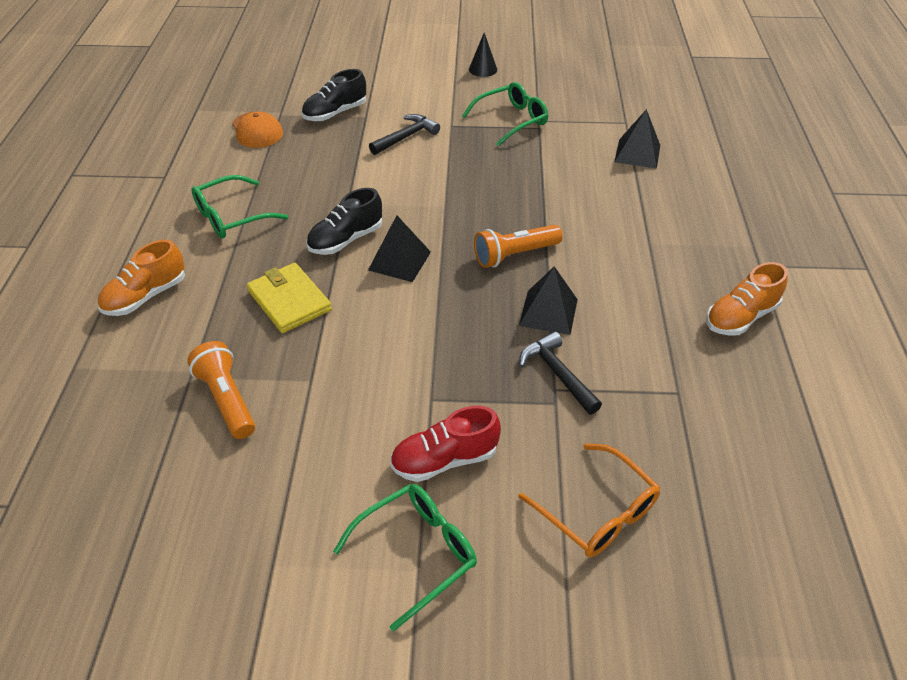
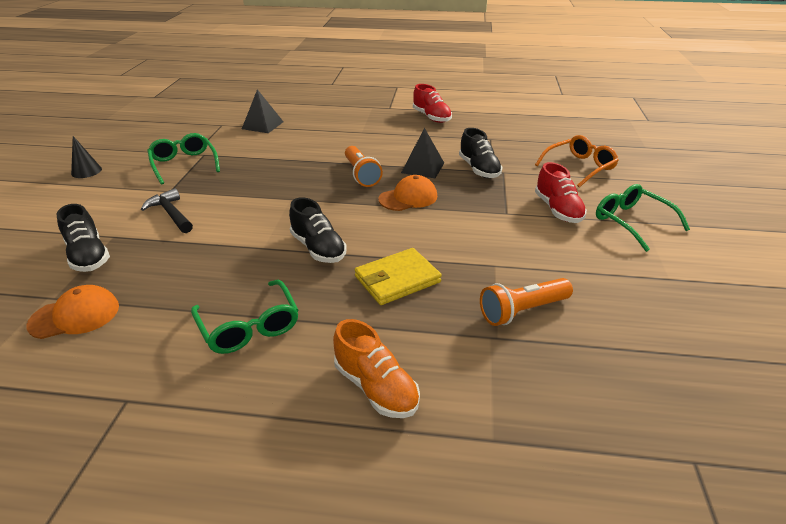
camera: 85 degrees left, 10 degrees down
(399, 261) = (355, 222): black pyramid -> none
(460, 301) = (408, 198): none -> orange cap
(557, 374) = (479, 169): black hammer -> black shoe
(740, 317) = (431, 117): orange shoe -> red shoe

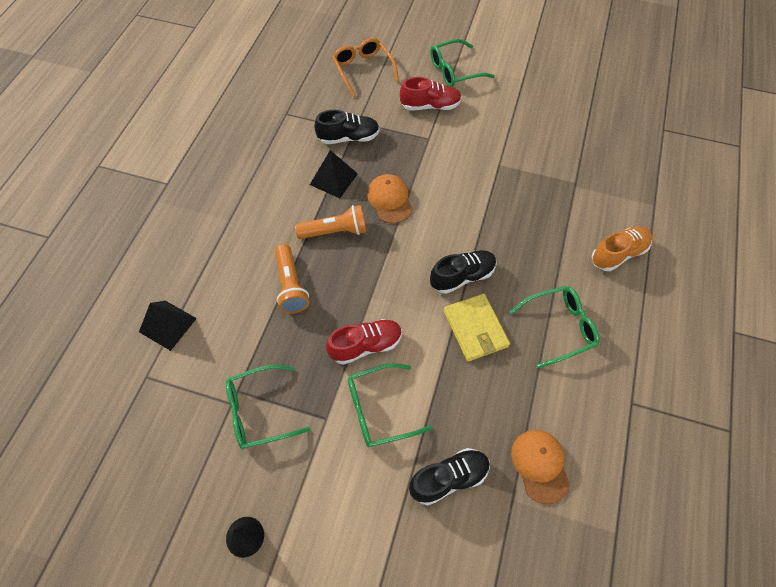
camera: 80 degrees left, 25 degrees up
(171, 214) = (379, 409): black hammer -> green glasses
(397, 279) = (510, 226): yellow wallet -> yellow wallet (475, 329)
(431, 117) = (213, 149): red shoe -> red shoe (366, 346)
(522, 311) = (551, 163): orange flashlight -> orange flashlight (291, 286)

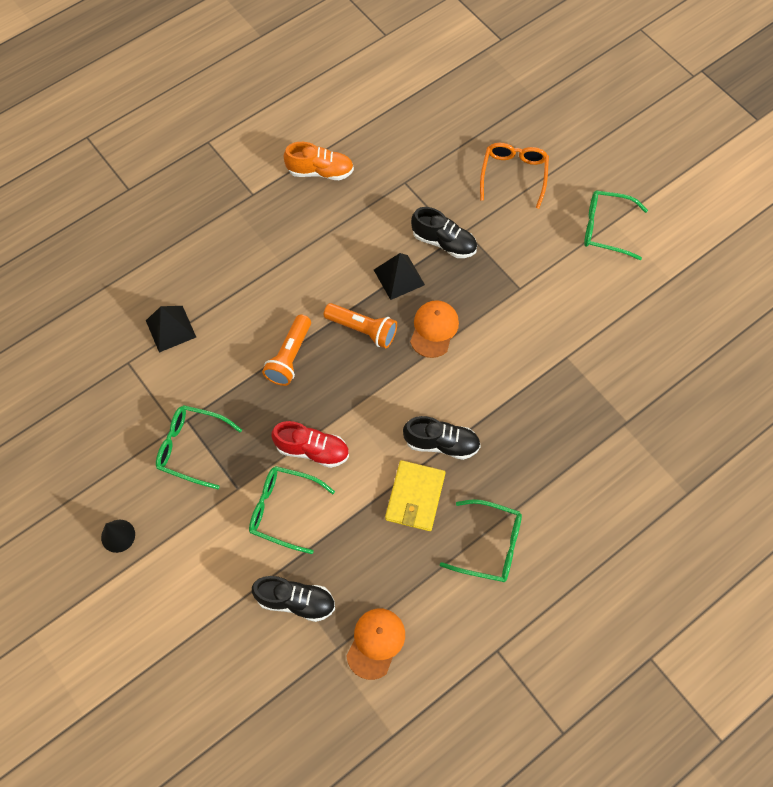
camera: 35 degrees right, 5 degrees up
(430, 106) = (549, 254): red shoe -> none
(618, 254) = (605, 516): orange shoe -> orange shoe (320, 171)

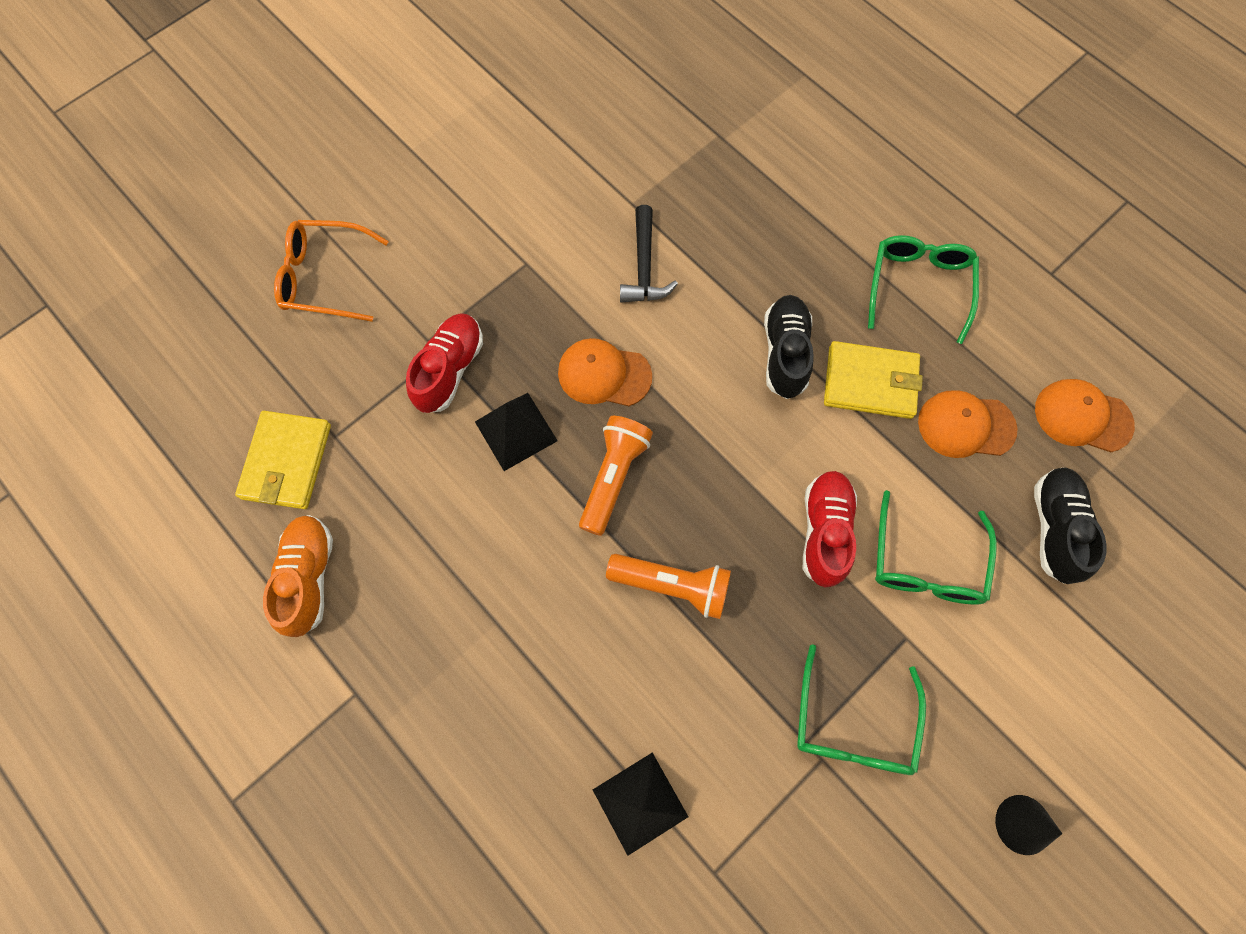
camera: 95 degrees left, 5 degrees up
(377, 556) = (965, 425): none -> orange cap
(390, 159) = (286, 462): none -> yellow wallet
(444, 242) = (450, 370): black shoe -> red shoe
(514, 360) = (644, 266): none -> black hammer
(606, 229) = (421, 157): green glasses -> none

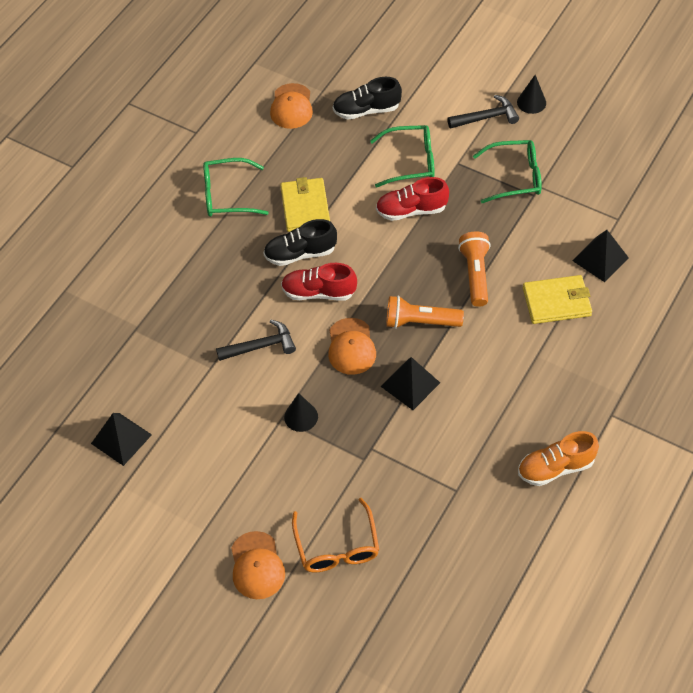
camera: 105 degrees left, 15 degrees down
(286, 462) = (486, 513): yellow wallet -> yellow wallet (556, 302)
(450, 370) = (381, 437): red shoe -> red shoe (318, 292)
(519, 285) = (301, 416): none -> black cone
(565, 93) = (121, 439): none -> black pyramid
(965, 425) = (317, 157): orange cap -> orange cap (257, 566)
(1001, 725) = (486, 117): none -> black hammer

